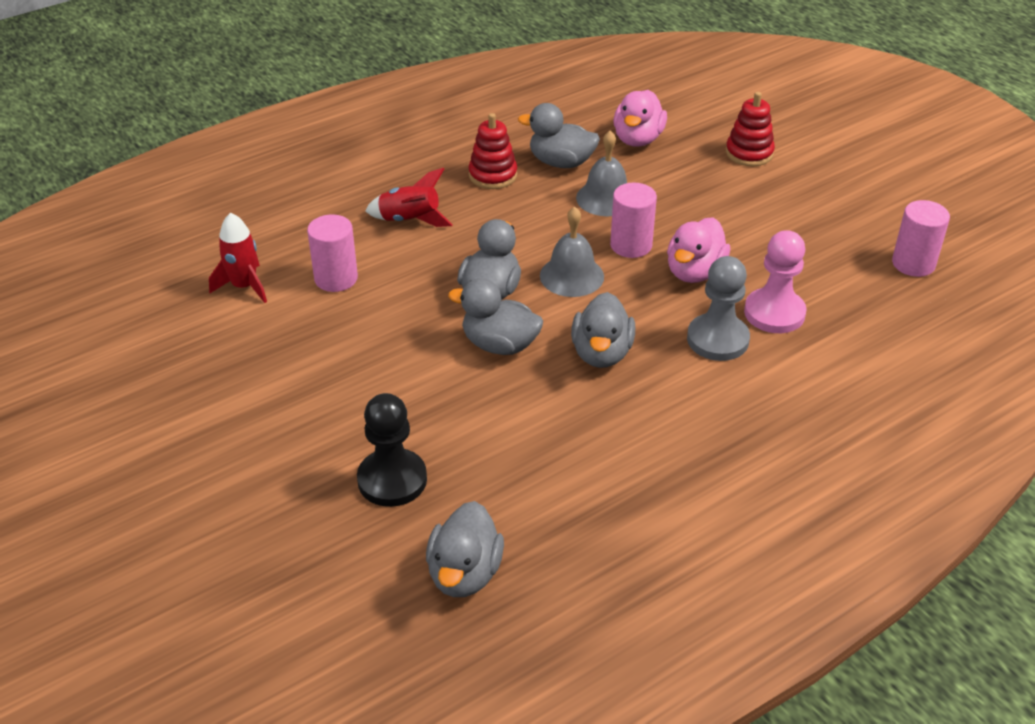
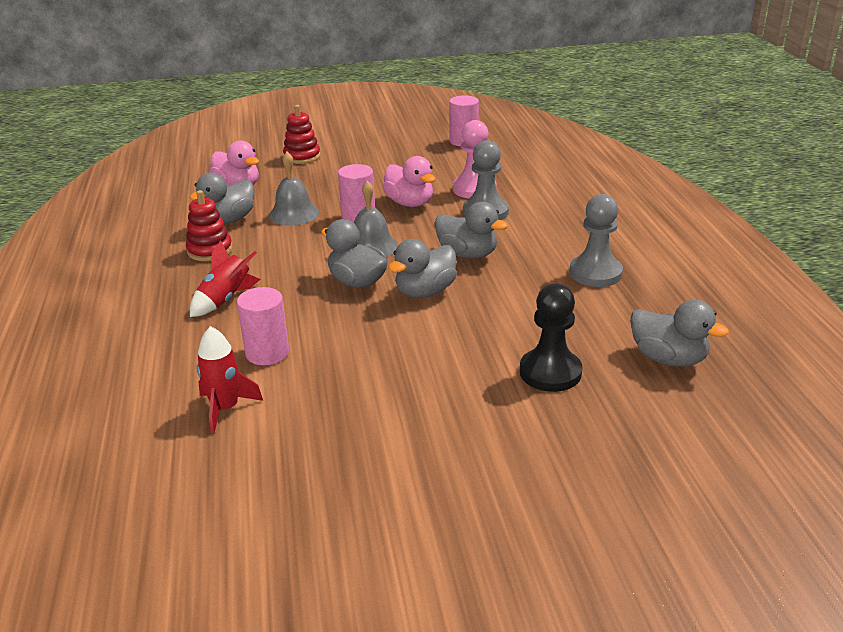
camera: 65 degrees left, 10 degrees down
(625, 472) = (595, 273): none -> grey pawn

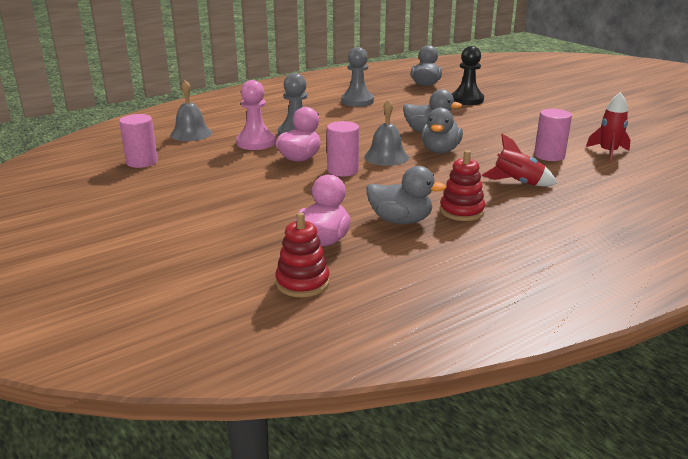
camera: 115 degrees left, 5 degrees down
(294, 214) = (359, 196): grey bell -> grey bell (191, 133)
(302, 157) = (217, 228): red stacking toy -> red stacking toy (302, 283)
(467, 254) = (367, 130): grey duck -> none

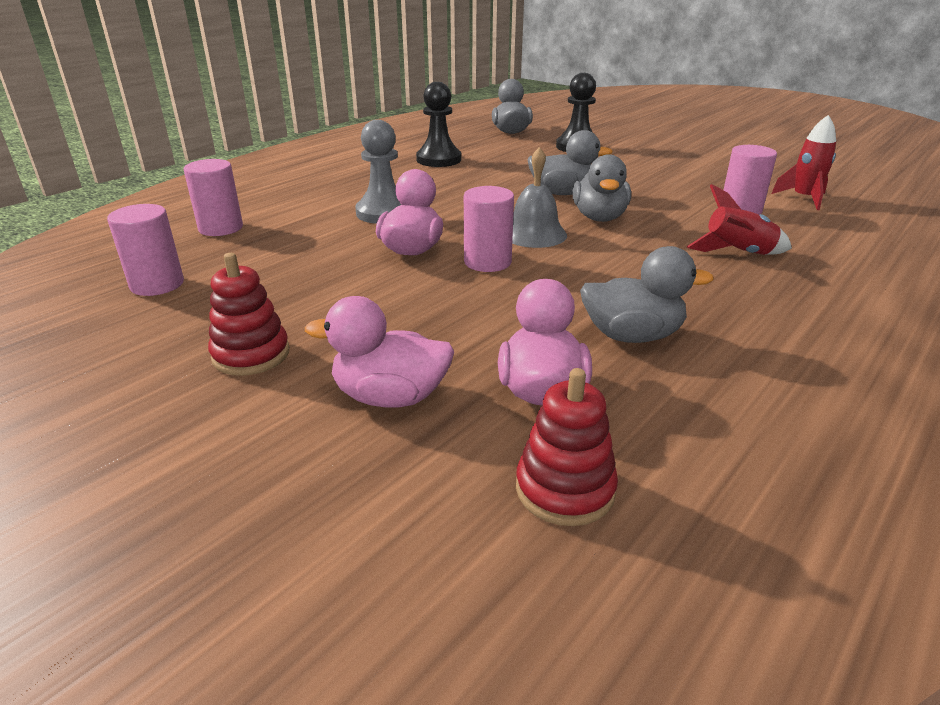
camera: 15 degrees left, 5 degrees up
(191, 133) = (221, 228): grey bell -> pink cylinder
(239, 232) = (390, 397): none -> pink duck
(255, 142) = (330, 232): pink pawn -> none
(357, 101) = (439, 160): grey pawn -> black pawn
(461, 211) = (704, 307): red stacking toy -> red stacking toy (251, 354)

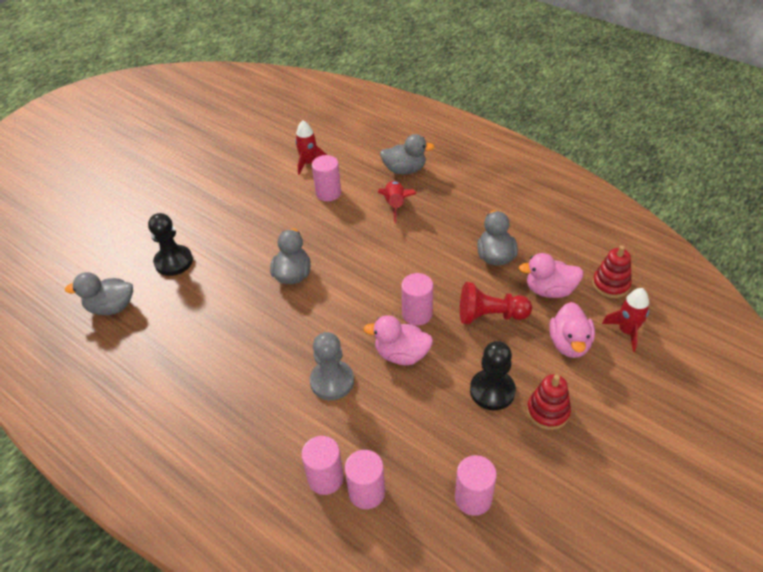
camera: 90 degrees left, 15 degrees up
(254, 210) = (325, 478): none -> pink cylinder
(404, 489) = (626, 331): none -> red rocket
(439, 160) = (195, 358): black pawn -> black pawn (492, 391)
(477, 319) = (490, 316): none -> red pawn
(534, 234) = (371, 291): grey bell -> none
(599, 217) = (341, 258): grey duck -> grey duck (404, 170)

